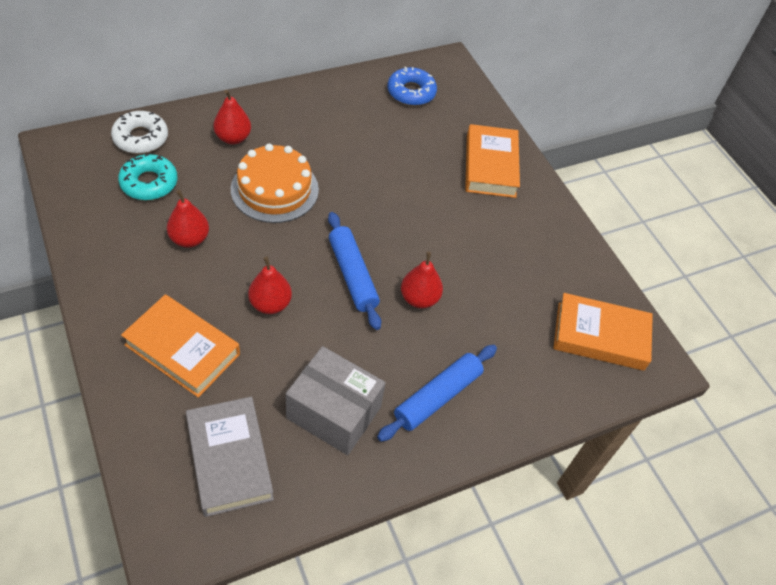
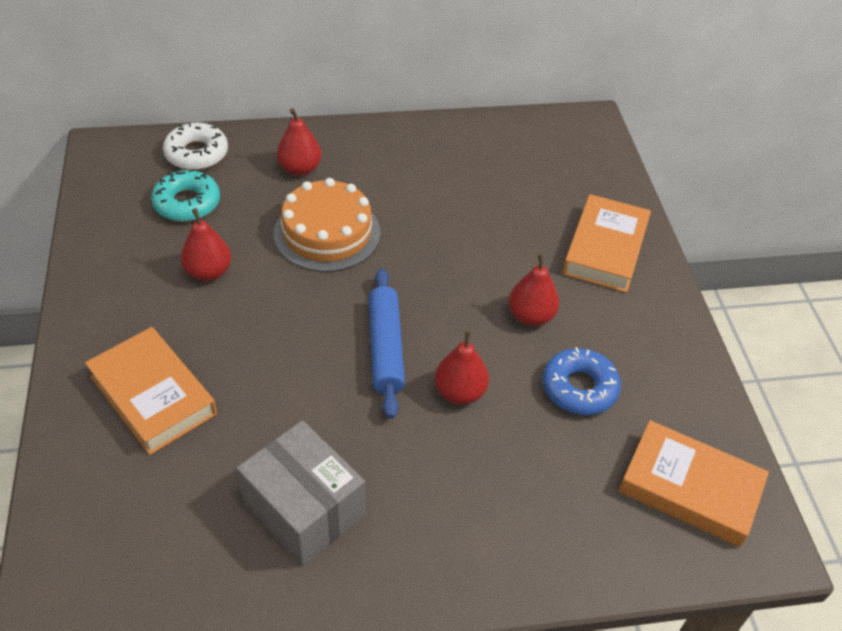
camera: 20 degrees right, 5 degrees down
(229, 459) = (158, 536): grey book -> none
(270, 304) = (274, 363): red pear -> red pear (531, 316)
(411, 92) = (531, 149): blue donut -> blue donut (579, 388)
(438, 397) = (442, 519): blue rolling pin -> none

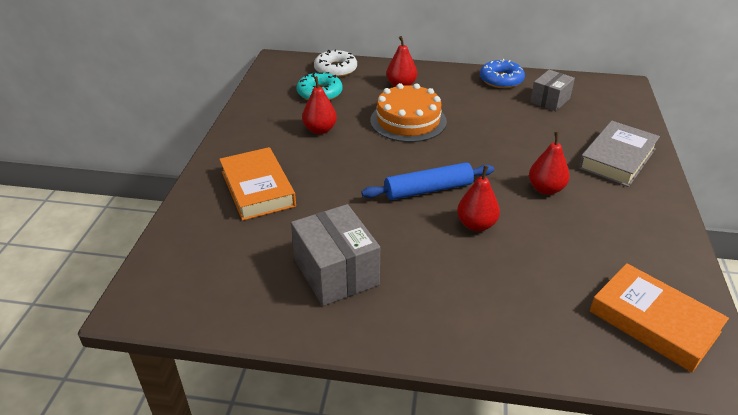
camera: 20 degrees right, 10 degrees down
(386, 348) = (428, 190): blue rolling pin -> blue rolling pin turned 60 degrees clockwise
(504, 163) = (550, 100): none -> grey box
(579, 388) = (573, 239): blue donut -> blue donut (501, 80)
(605, 249) = (617, 159): orange book -> grey book

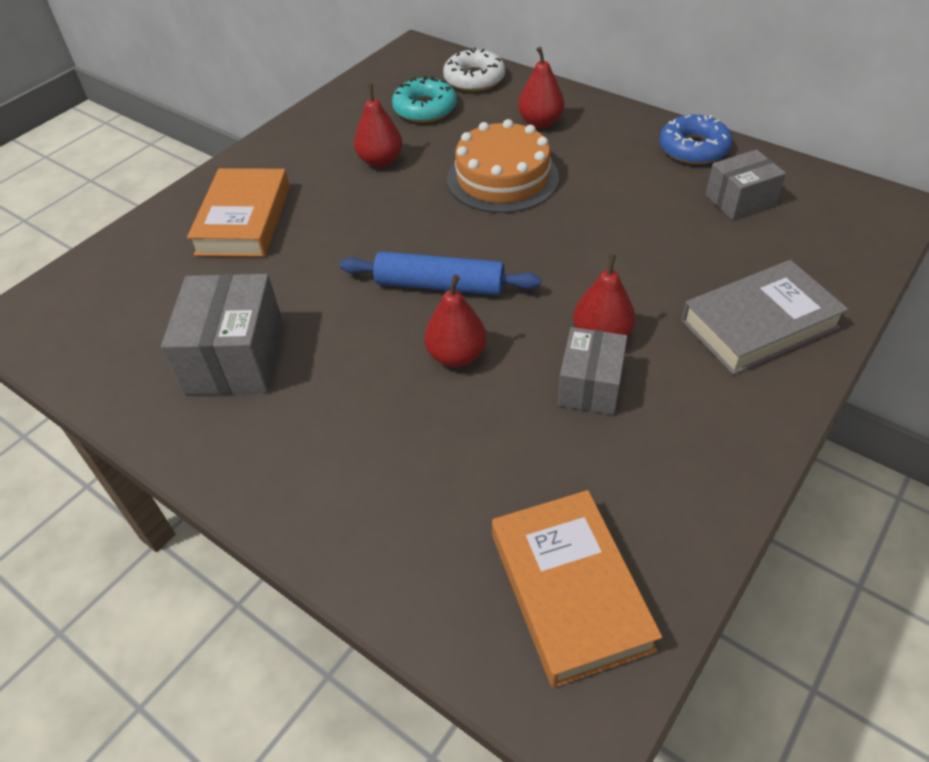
camera: 30 degrees right, 10 degrees up
(564, 216) = (590, 386): none -> grey box

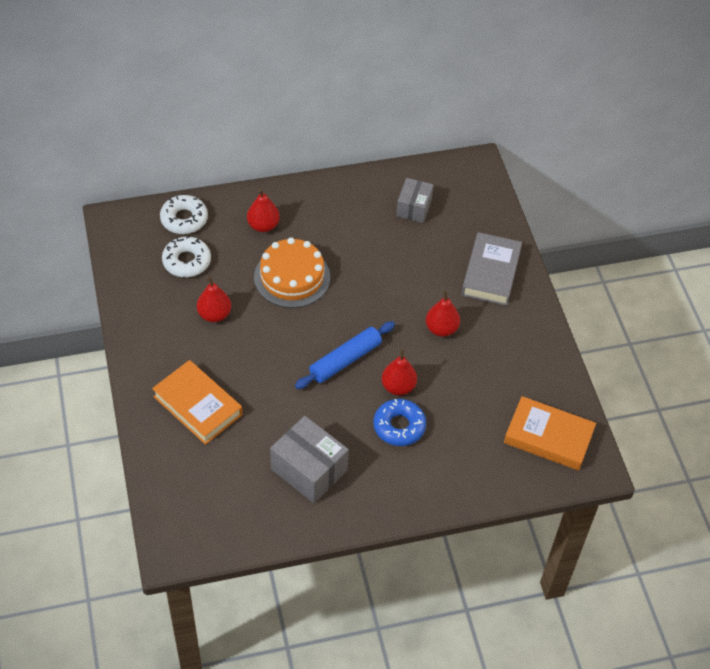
camera: 55 degrees left, 5 degrees up
(425, 109) = (186, 261): turquoise donut -> white donut
(590, 386) = (464, 355): grey box -> none
(693, 148) = (358, 189): blue donut -> blue donut (399, 426)

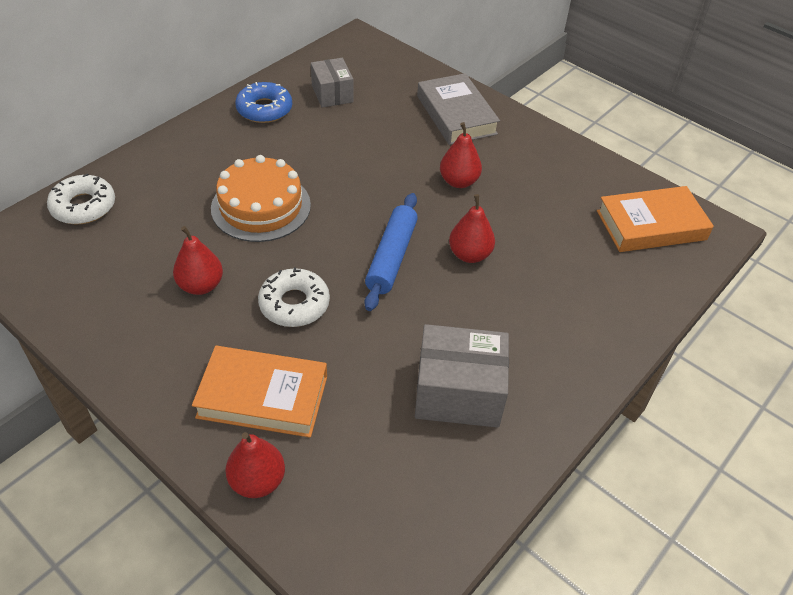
camera: 35 degrees left, 5 degrees down
(186, 261) = (121, 247): white donut -> white donut (294, 304)
(263, 225) = (186, 173): red pear -> red pear (257, 481)
(399, 426) = (508, 292): blue donut -> blue donut (264, 109)

